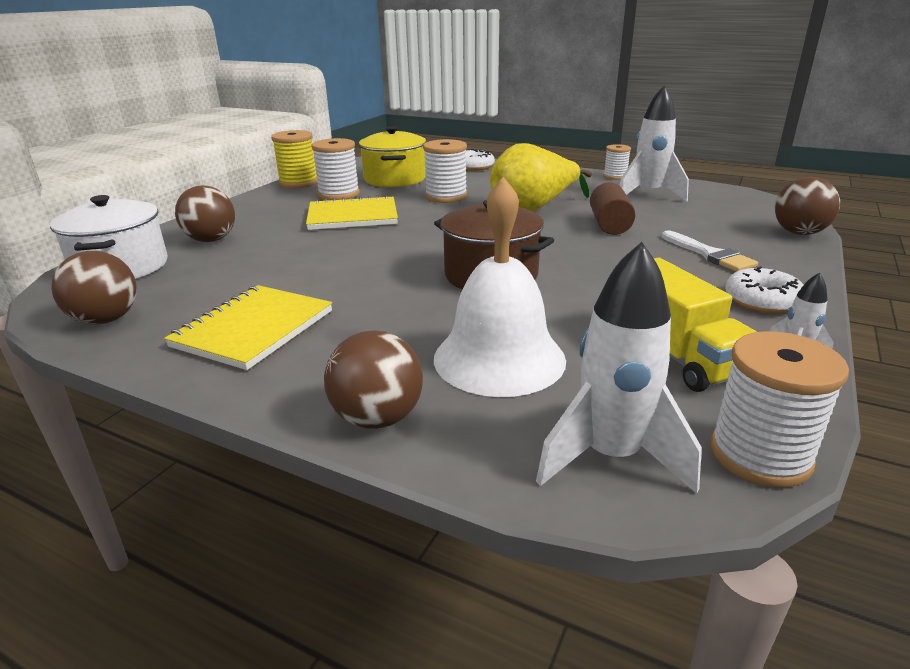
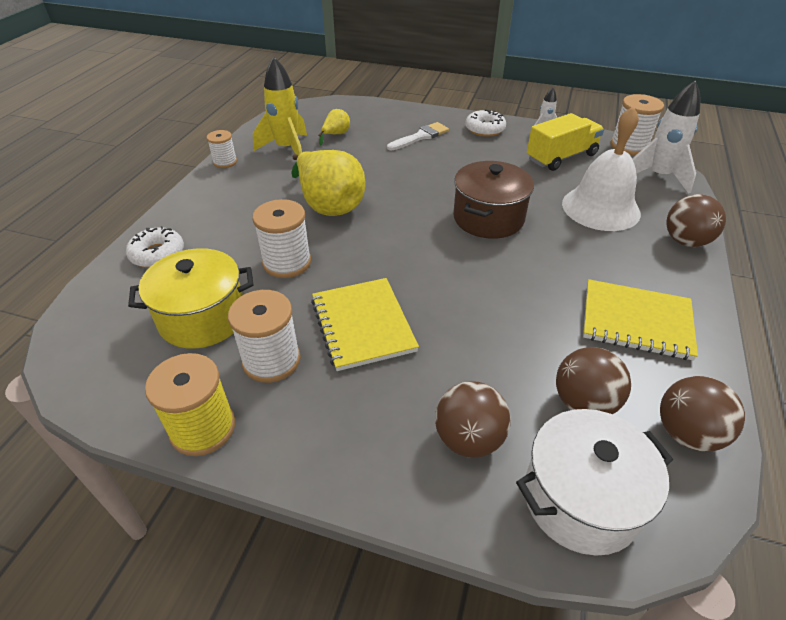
camera: 100 degrees left, 15 degrees up
(609, 225) = (368, 169): brown cylinder -> none
(648, 195) = (287, 149): white rocket -> yellow rocket
(694, 213) = (336, 135): none -> yellow pear
(799, 233) = (374, 106): brown ball -> brown ball (584, 403)

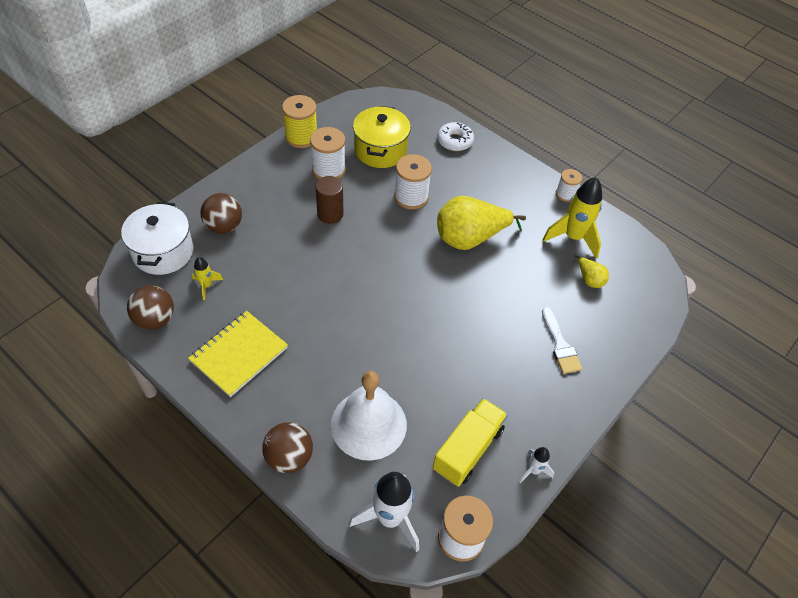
camera: 110 degrees right, 10 degrees up
(363, 325) = (330, 214): yellow notebook -> brown cylinder
(485, 129) = (556, 410): white donut -> none
(488, 218) = (399, 331): brown pot -> none
(561, 157) = (468, 449): yellow truck -> yellow truck turned 135 degrees counterclockwise
(584, 403) = (206, 286): brown ball -> yellow rocket

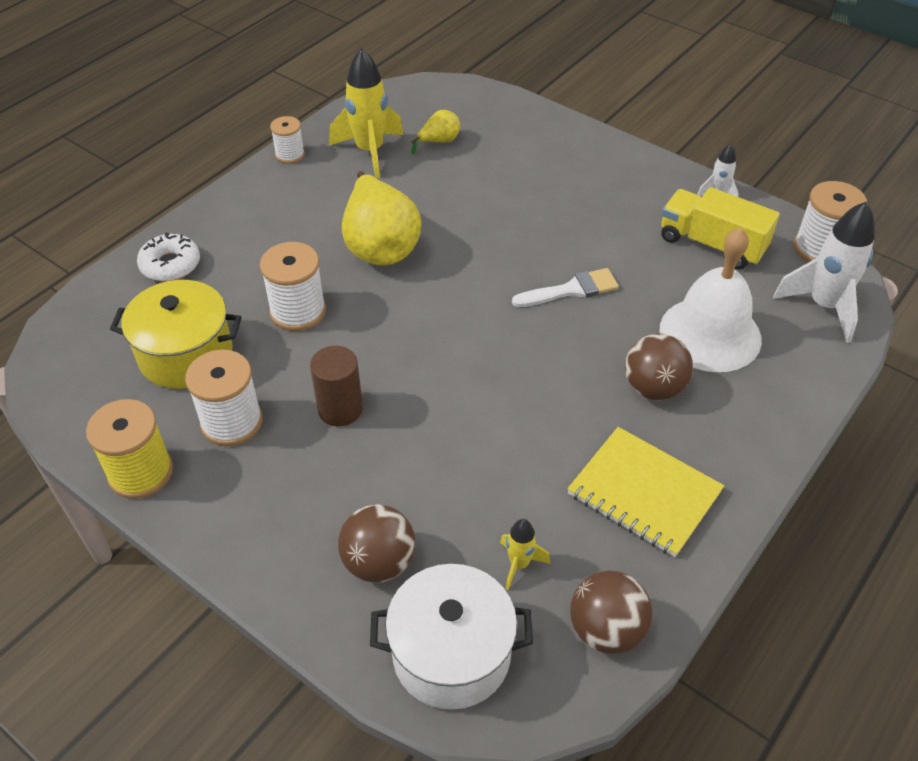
camera: 90 degrees left, 5 degrees down
(289, 457) = (786, 410): brown ball -> brown ball (653, 388)
(560, 345) = (545, 168): white brush -> white brush (571, 290)

